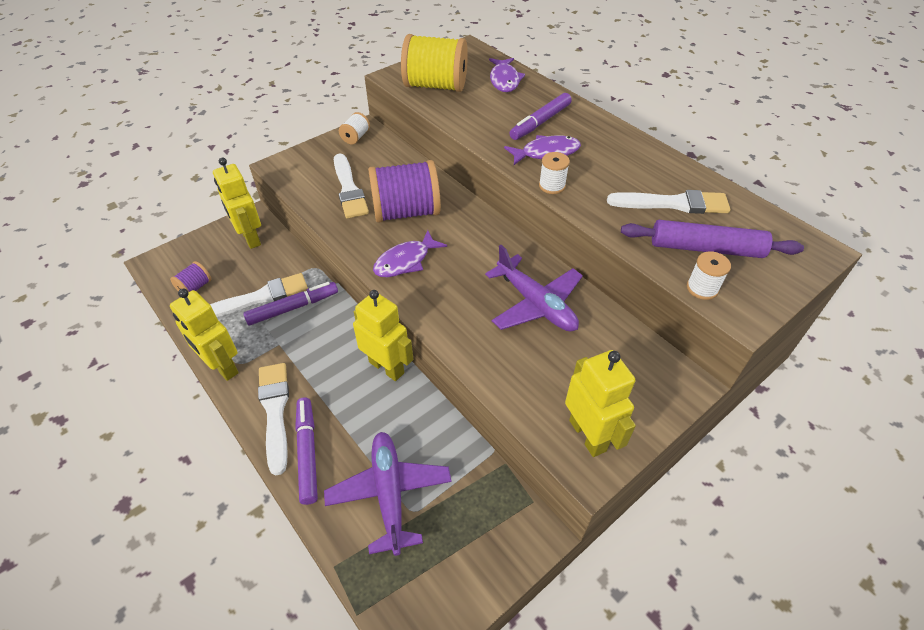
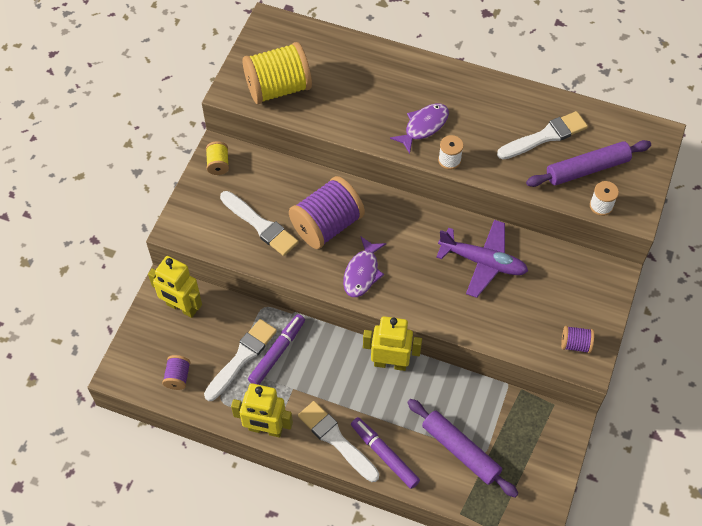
camera: 30 degrees left, 10 degrees up
(356, 137) = (218, 164): white spool -> yellow spool
(389, 493) = (460, 450): purple plane -> purple rolling pin
(504, 80) = (333, 54): purple fish -> none
(540, 122) = (397, 93): purple marker -> none
(588, 435) = (575, 344): yellow robot -> purple spool

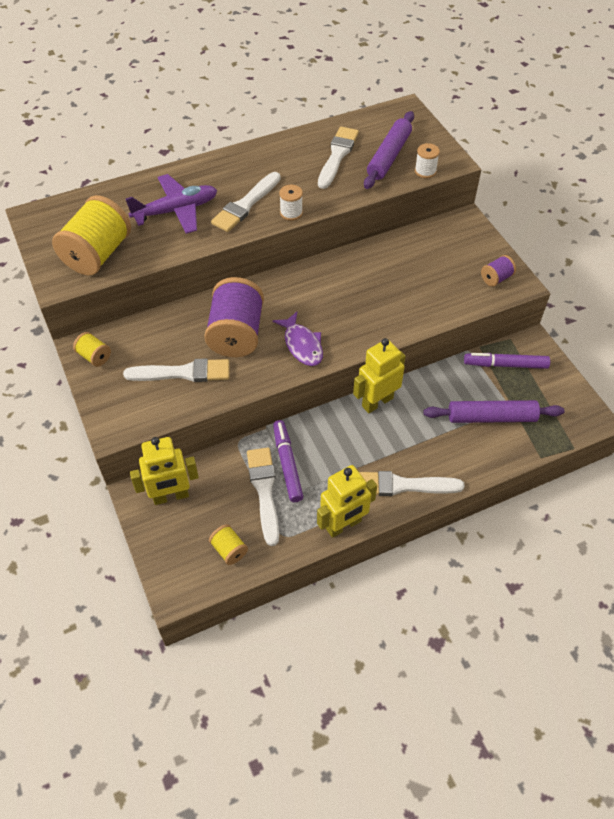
camera: 45 degrees left, 5 degrees down
(178, 377) = (229, 550): purple spool -> yellow spool
(384, 455) = (447, 465): purple marker -> purple marker (505, 365)
(423, 126) = (245, 205): purple fish -> white brush
(483, 262) = (376, 274): purple plane -> purple plane (176, 210)

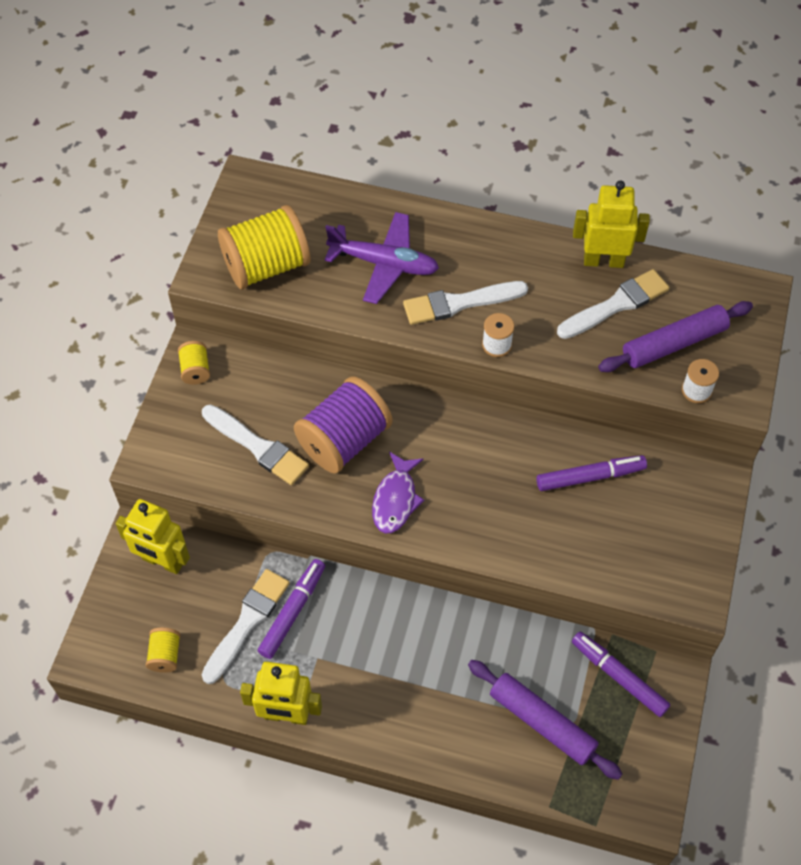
camera: 40 degrees right, 5 degrees up
(377, 402) = (440, 613): yellow robot -> yellow robot (603, 261)
(400, 262) = (590, 477): none -> purple marker
(403, 485) = (380, 721): white brush -> none
(496, 278) = (678, 572): purple spool -> none

